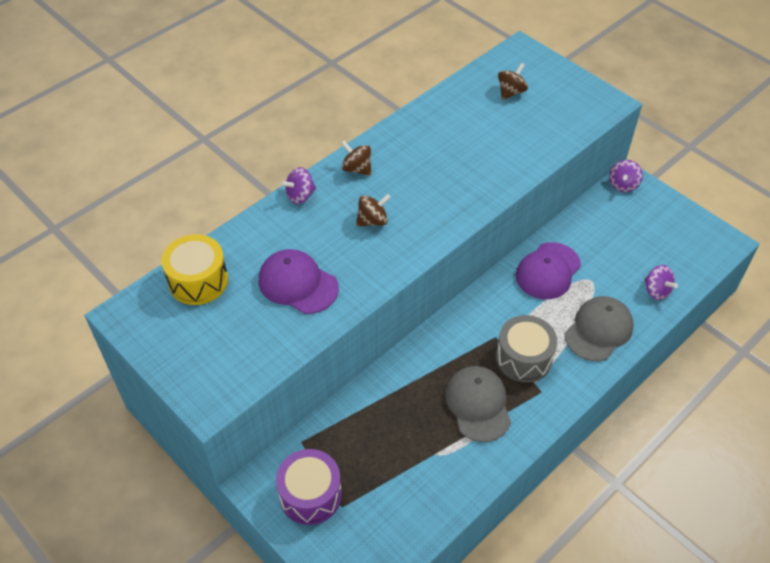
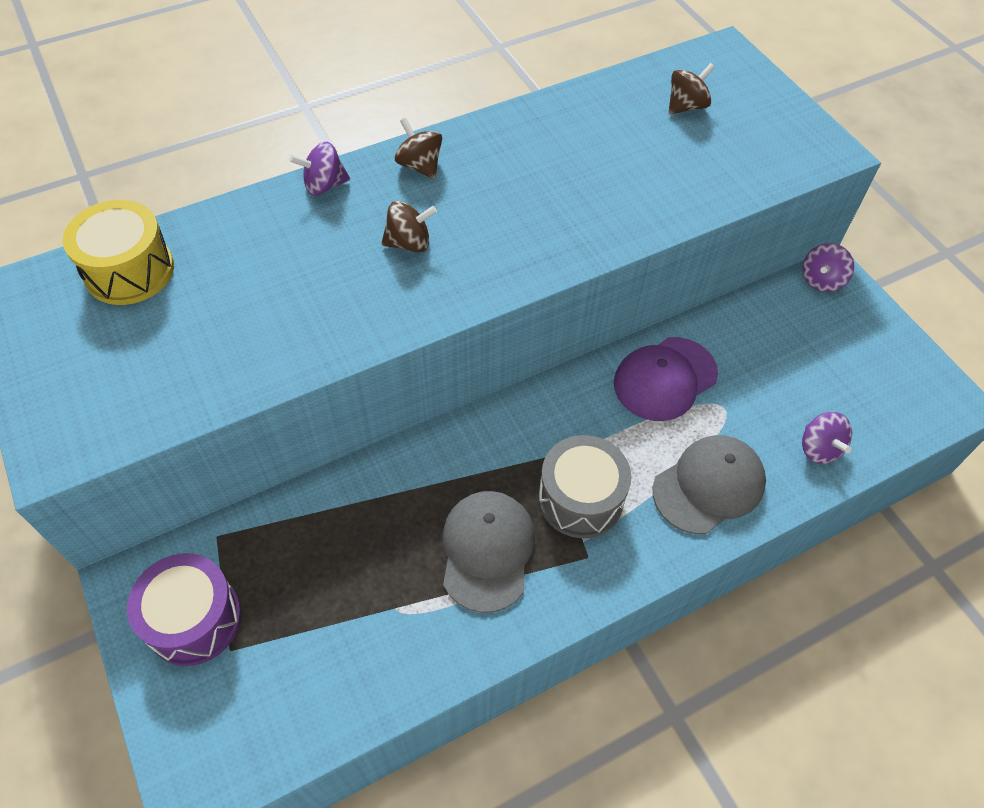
camera: 15 degrees right, 5 degrees up
(298, 284) = (262, 308): purple cap -> none

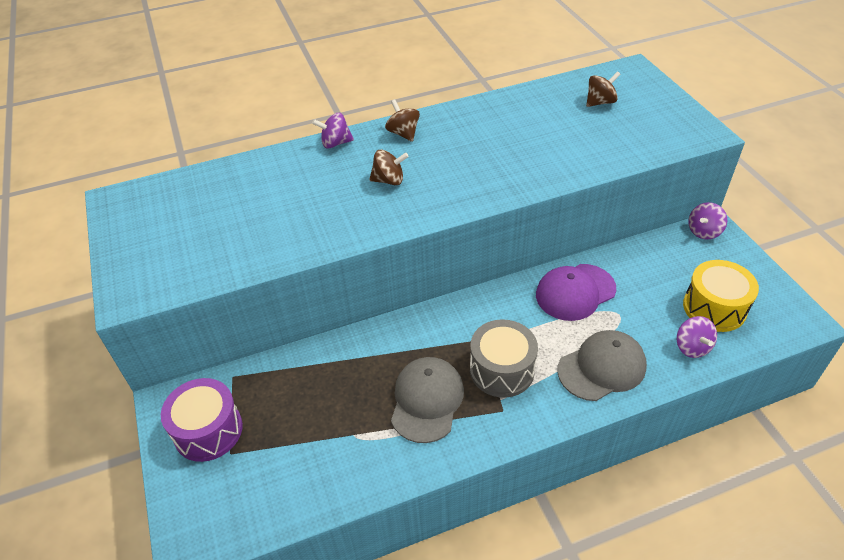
camera: 10 degrees right, 10 degrees down
(129, 271) = (196, 189): yellow drum -> yellow drum (714, 308)

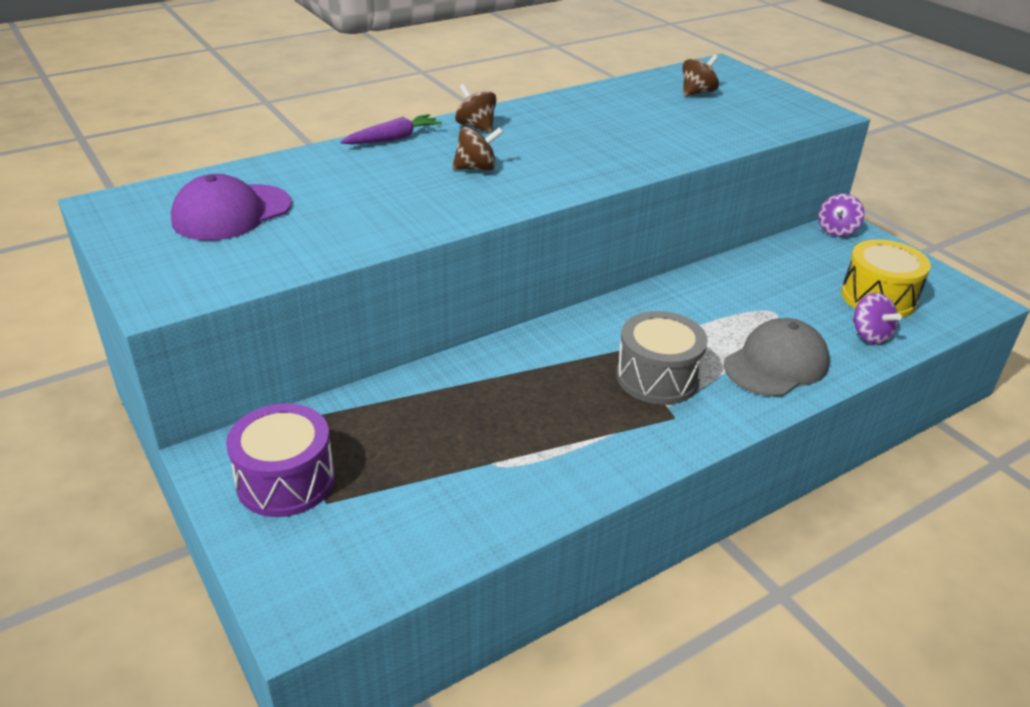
camera: 15 degrees left, 10 degrees down
(335, 143) = (393, 139): purple spinning top -> purple carrot
(427, 400) = (575, 417): grey cap -> none
(575, 292) = (715, 295): purple cap -> purple cap (232, 213)

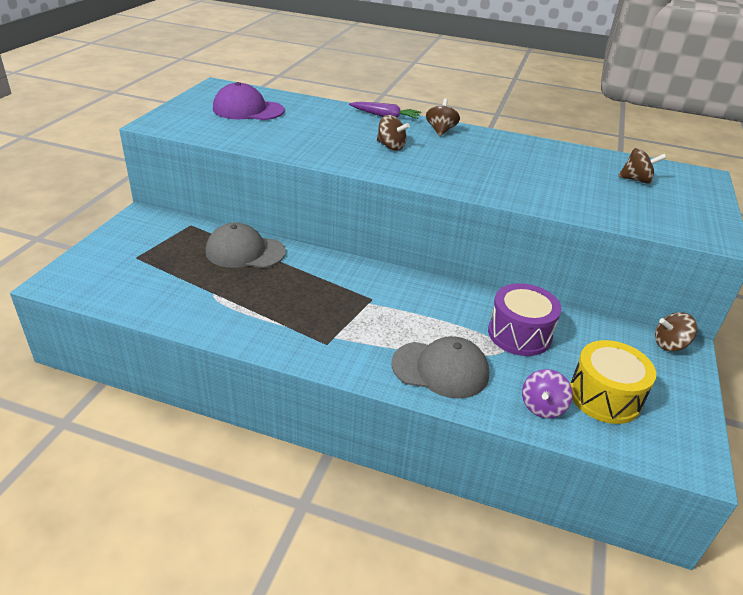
camera: 50 degrees right, 0 degrees up
(286, 481) = (141, 240): purple drum -> purple drum (519, 334)
(426, 399) = (245, 252): none -> grey cap
(657, 377) = (360, 322): grey drum -> none
(836, 230) = (669, 345): purple spinning top -> brown spinning top

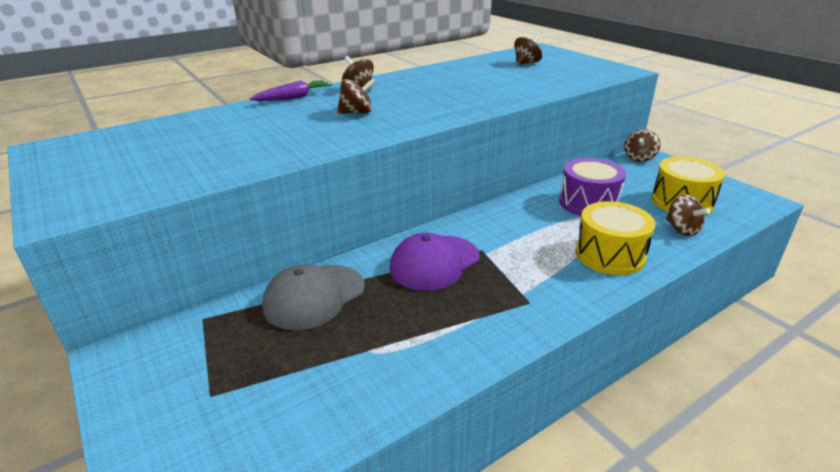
camera: 50 degrees left, 5 degrees down
(248, 110) = (149, 149): purple cap -> purple cap (434, 263)
(440, 369) = (610, 255): grey cap -> yellow drum
(542, 407) = (682, 229): purple spinning top -> brown spinning top

